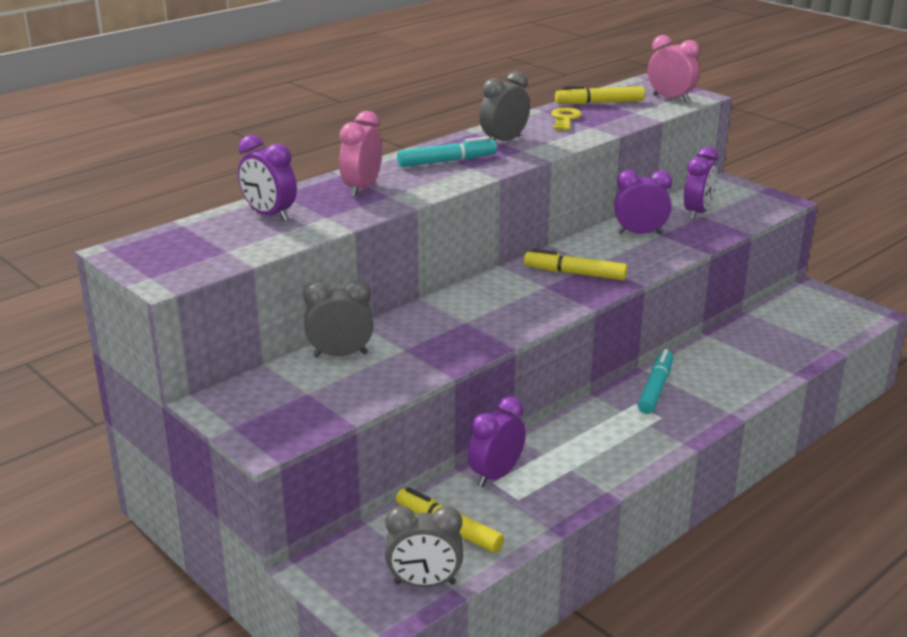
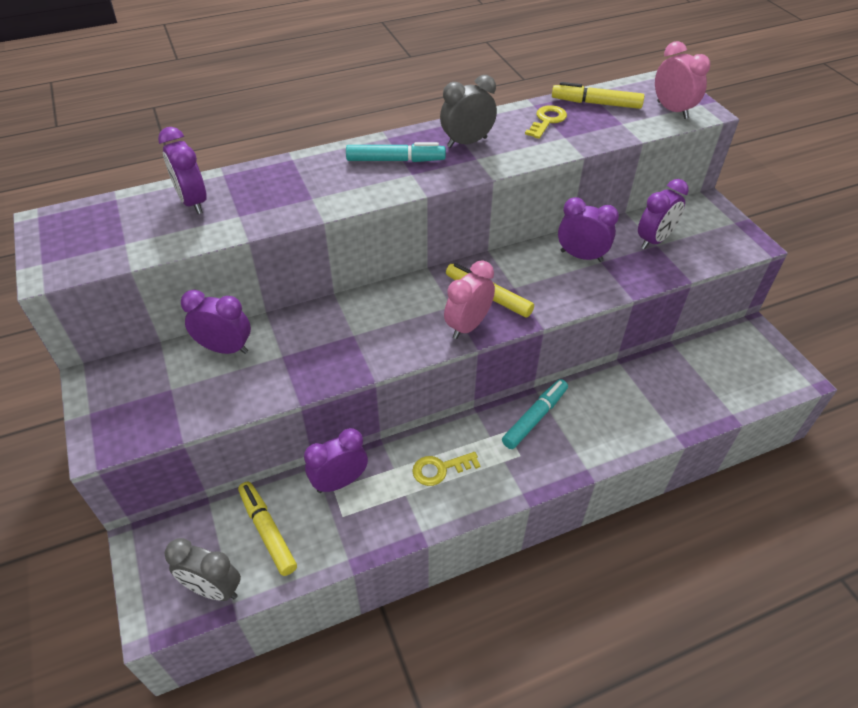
camera: 20 degrees right, 20 degrees up
(340, 355) = (225, 348): grey clock -> purple clock
(362, 189) = (294, 183): pink clock -> pink clock (468, 326)
(591, 443) = (440, 469): none -> yellow key

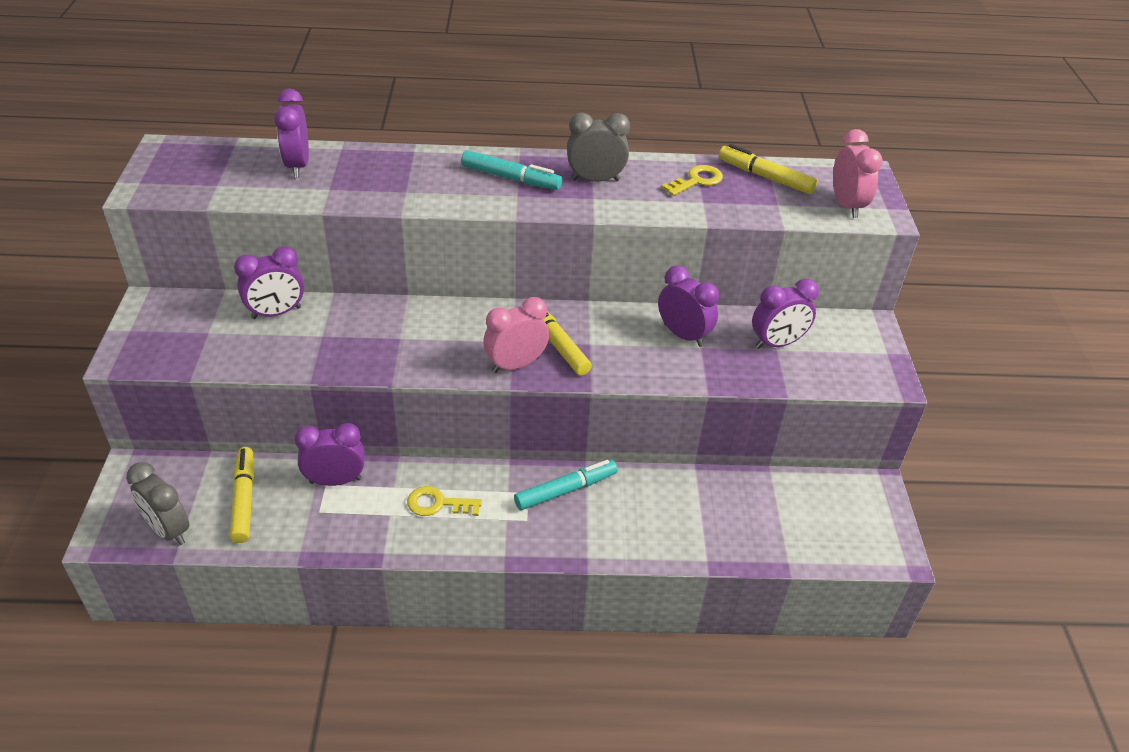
camera: 20 degrees right, 5 degrees down
(225, 348) = (276, 313): purple clock -> purple clock turned 120 degrees clockwise

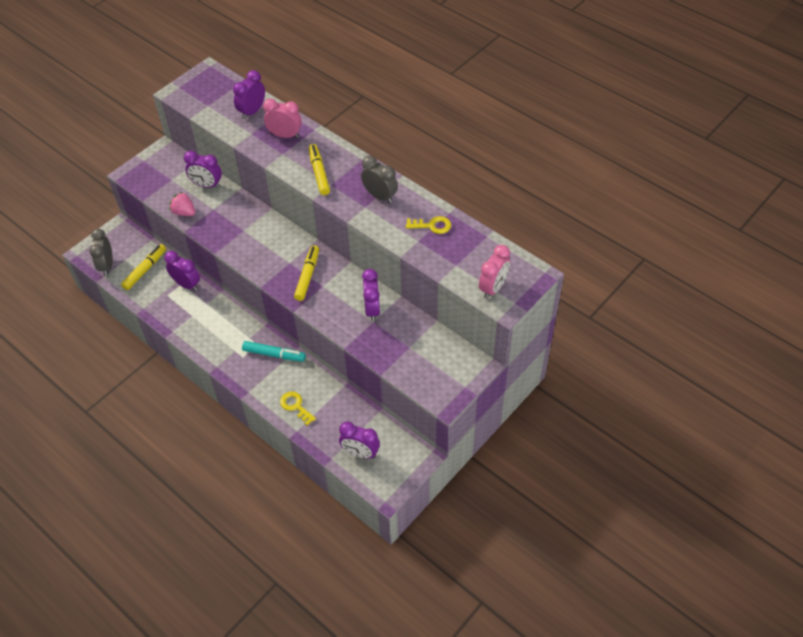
camera: 45 degrees right, 10 degrees up
(280, 361) = (184, 212): none -> pink strawberry
(438, 504) = (215, 324): yellow key -> yellow key (296, 406)
(511, 178) = (339, 172): turquoise marker -> none
(516, 365) = (276, 276): pink clock -> pink clock (285, 135)
(765, 177) = (473, 244): yellow marker -> yellow marker (319, 173)
(777, 343) = (413, 344): purple clock -> purple clock (360, 453)

